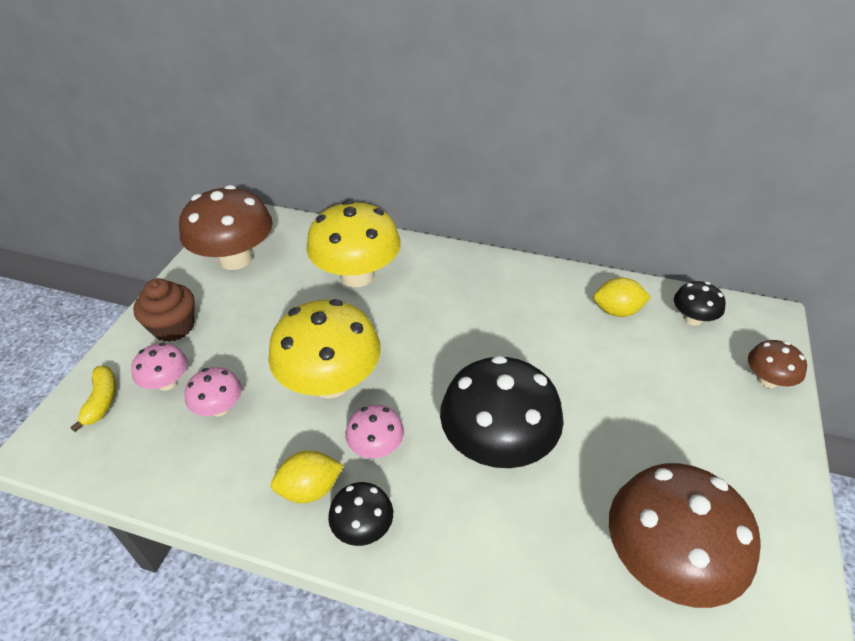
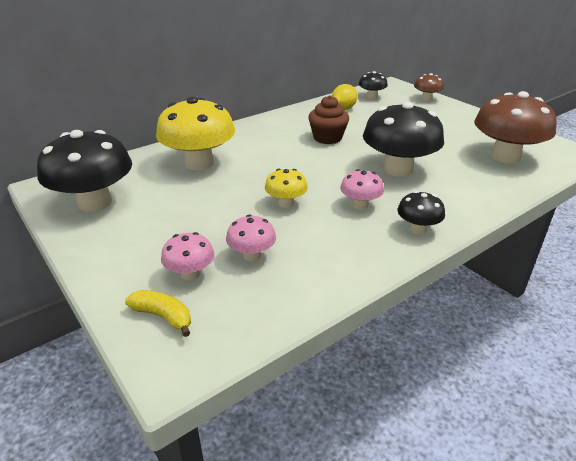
camera: 55 degrees left, 10 degrees down
(173, 327) = (128, 254): brown cupcake -> brown cupcake (327, 138)
(235, 259) = (95, 202): brown mushroom -> black mushroom
(310, 489) = (369, 238): yellow lemon -> none
(330, 382) = (286, 203): yellow mushroom -> yellow mushroom, size x0.49

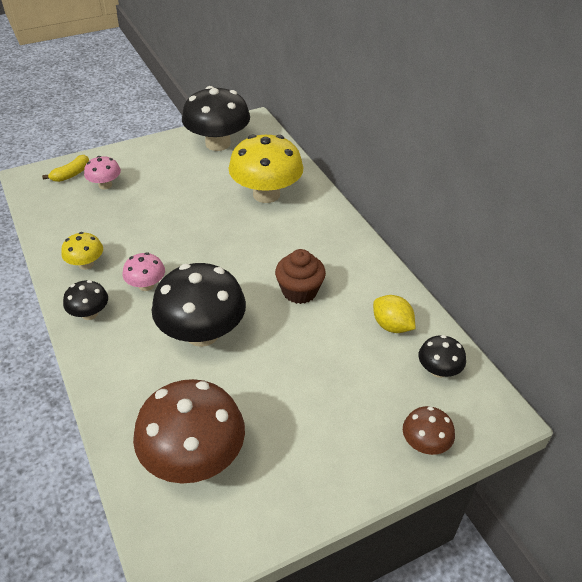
camera: 100 degrees right, 10 degrees up
(252, 255) = (109, 213): pink mushroom -> none
(286, 203) = (171, 239): yellow mushroom -> yellow mushroom (86, 264)

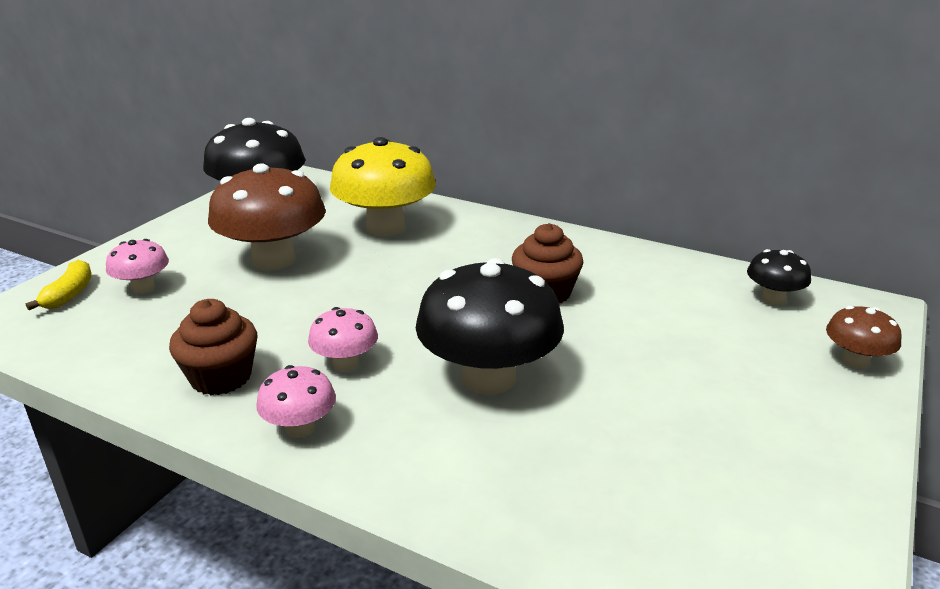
camera: 35 degrees left, 15 degrees down
(86, 264) = (221, 377): yellow mushroom -> brown cupcake
(89, 314) = (300, 427): black mushroom -> pink mushroom
(194, 458) = (662, 507): brown mushroom -> brown mushroom (274, 259)
(391, 326) = (679, 283): yellow lemon -> none

